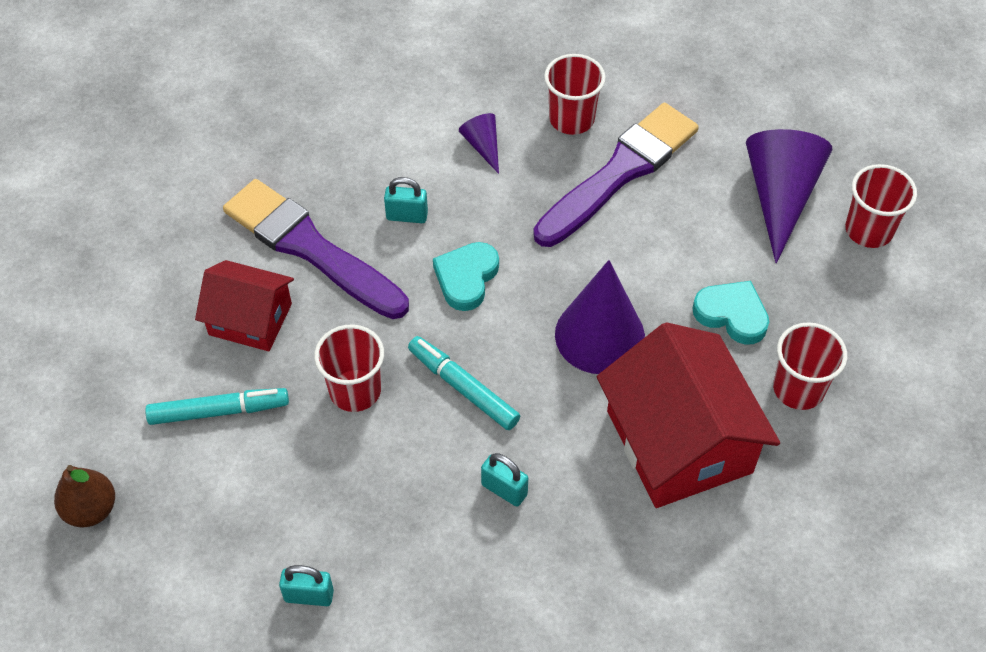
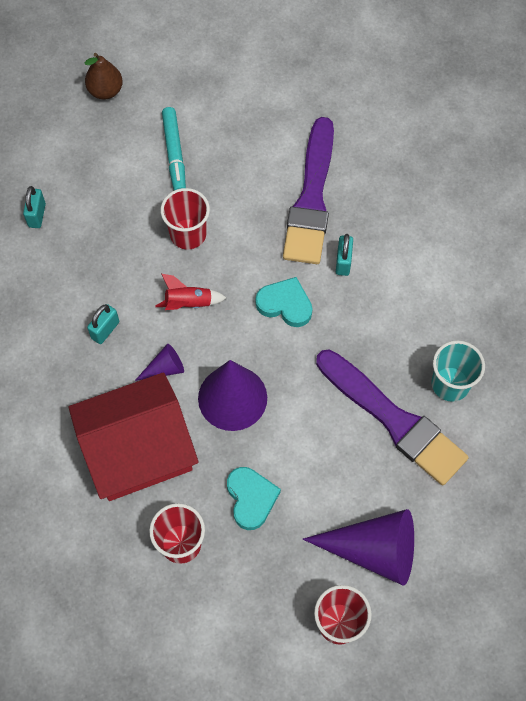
camera: 90 degrees right, 10 degrees up
(250, 319) = (248, 166): red house -> none
(310, 248) = (311, 199): purple brush -> purple brush turned 150 degrees clockwise
(463, 387) = (188, 303): turquoise marker -> red rocket
(483, 146) = (416, 315): purple cone -> purple cone (165, 368)
(571, 119) = (450, 384): red cup -> turquoise cup
(732, 314) = (251, 498): turquoise heart -> turquoise heart turned 45 degrees counterclockwise

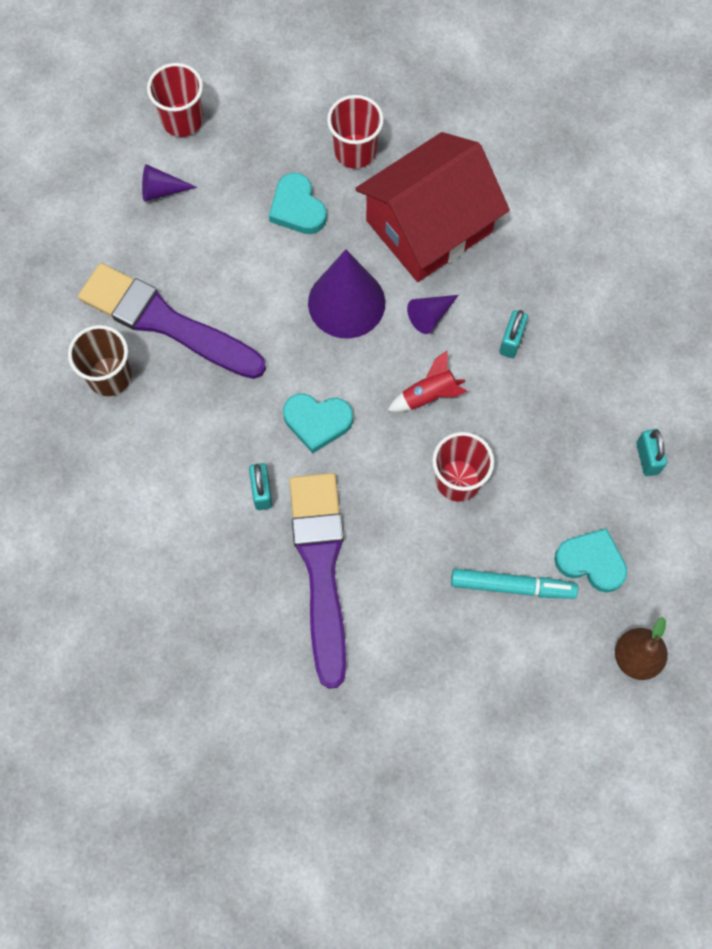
camera: 165 degrees right, 5 degrees up
(111, 156) = (591, 562): none -> turquoise heart
(174, 153) = (512, 586): turquoise marker -> turquoise marker turned 120 degrees clockwise
(374, 550) = (161, 190): purple cone -> purple cone, size x0.48
(450, 384) = (109, 376): turquoise cup -> brown cup

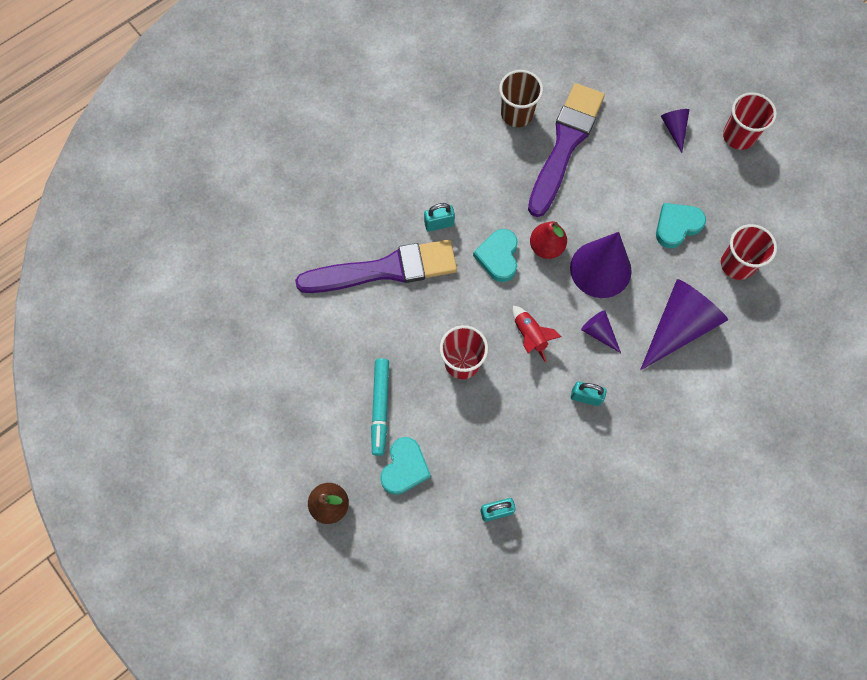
camera: 85 degrees right, 0 degrees up
(310, 362) = (546, 247): none -> red pear
(429, 226) = (679, 326): red house -> purple cone

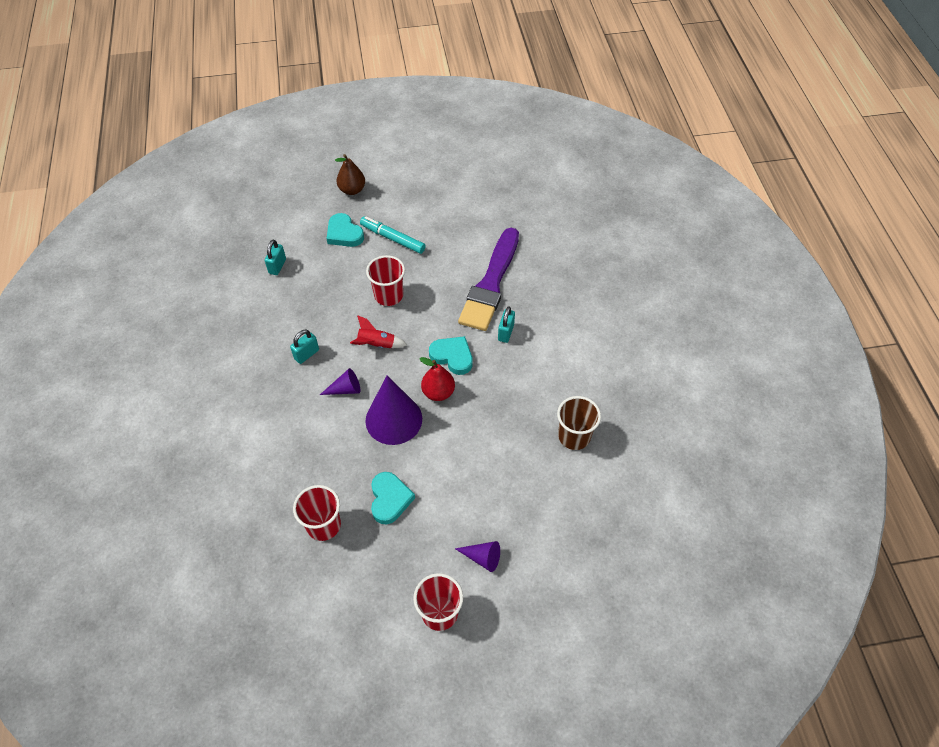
camera: 120 degrees right, 15 degrees down
(565, 144) = (521, 457): purple brush -> none
(679, 326) = (308, 447): purple cone -> none

